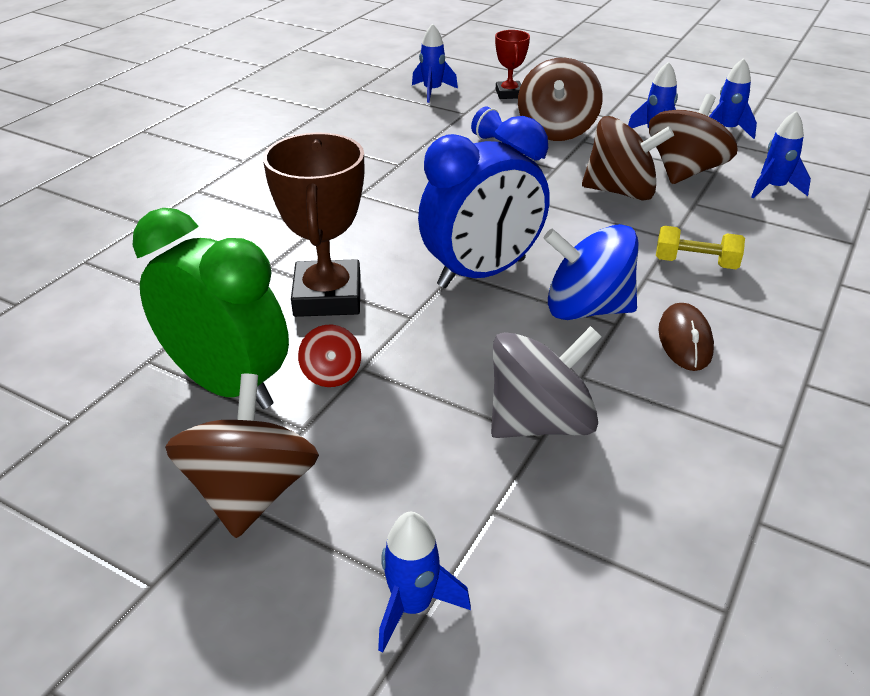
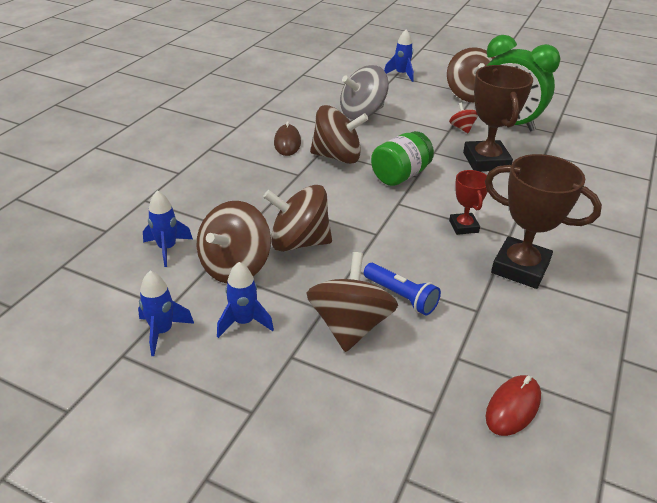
camera: 175 degrees right, 0 degrees up
(369, 165) = (520, 268): none -> brown trophy
(432, 91) = (513, 407): blue rocket -> red mouse
(482, 273) = (400, 175): blue clock -> green jar
(509, 94) = (411, 405): red trophy -> red trophy (463, 226)
(586, 309) = (337, 157): blue spinning top -> brown spinning top
(695, 263) = (263, 184): yellow dumbbell -> none

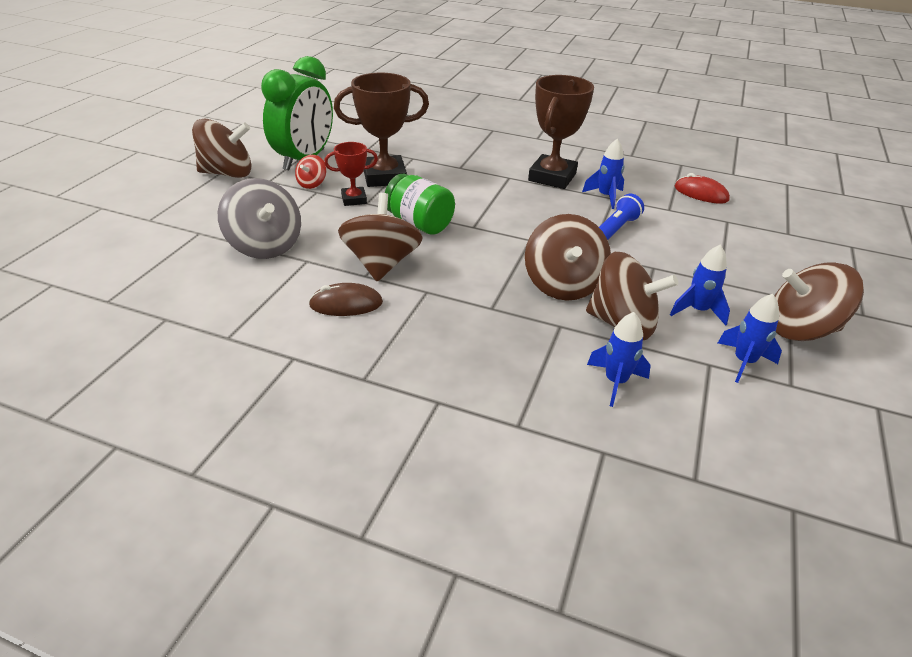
camera: 95 degrees left, 0 degrees up
(350, 326) = (666, 254): brown spinning top -> brown spinning top (801, 329)
(401, 74) = (147, 215): blue rocket -> blue rocket (605, 197)
(462, 128) = (312, 184): red spinning top -> red spinning top turned 45 degrees counterclockwise
(463, 226) = (503, 196): red trophy -> red trophy (354, 199)

